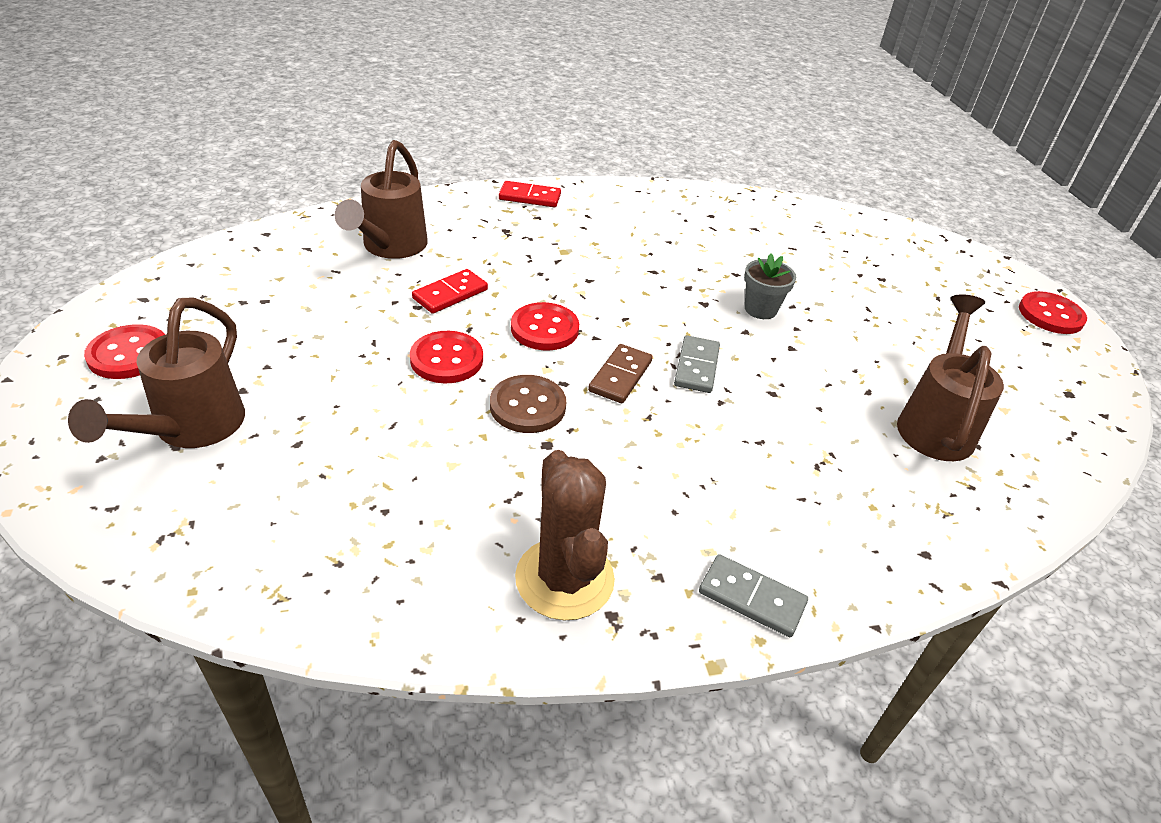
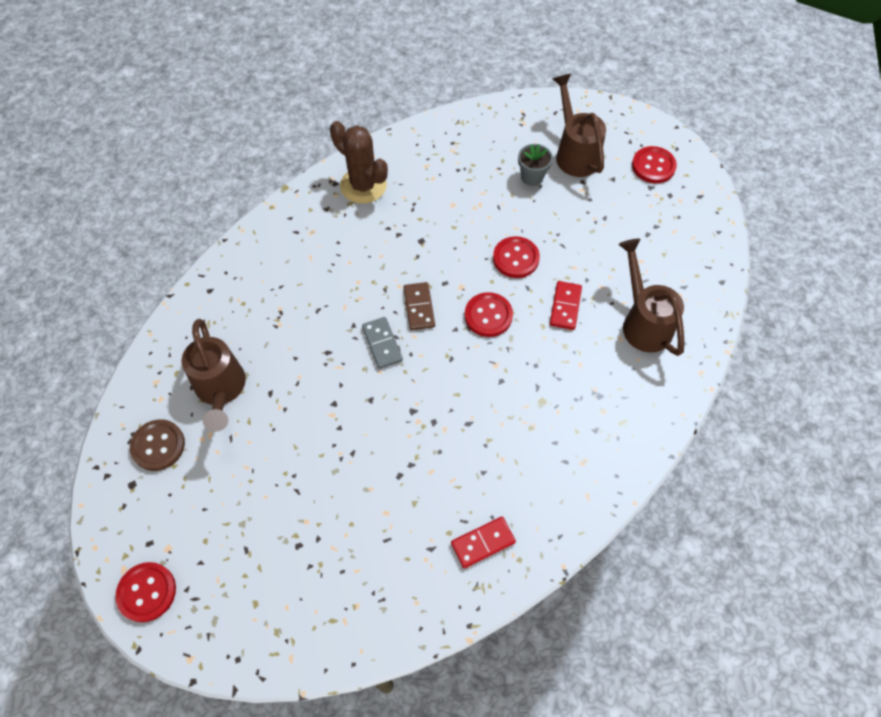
camera: 150 degrees right, 20 degrees up
(527, 406) = (449, 256): brown button -> brown button (158, 446)
(530, 197) = (625, 453): red domino -> red domino (483, 543)
(751, 598) = (282, 221): grey domino -> none
(760, 309) = (372, 431): grey flower pot -> grey flower pot (532, 177)

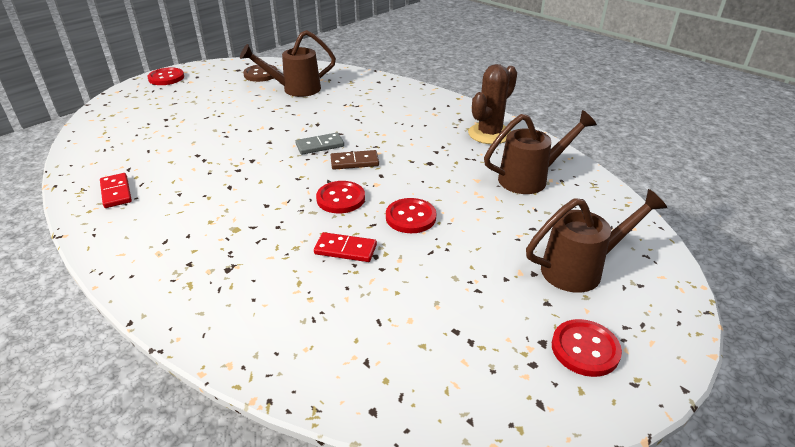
camera: 90 degrees right, 25 degrees down
(532, 177) = (529, 232): grey flower pot -> none
(643, 321) = (316, 313): brown watering can -> brown watering can (530, 178)

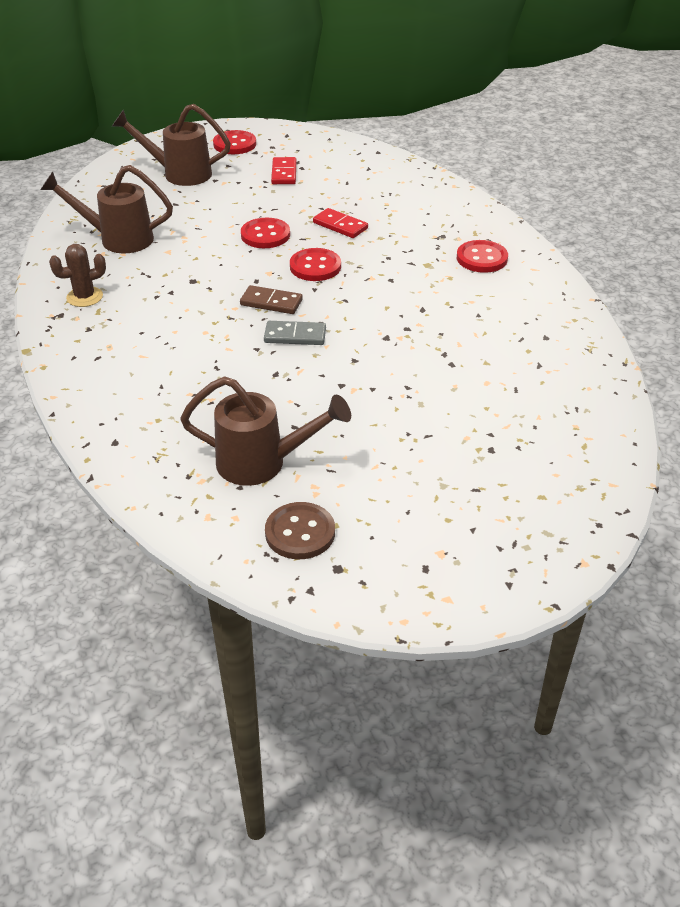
camera: 155 degrees left, 5 degrees up
(116, 192) = (549, 334): red domino -> red domino (284, 173)
(166, 78) = (487, 582): red button -> red button (482, 258)
(489, 134) = (84, 297): brown cactus -> brown cactus, size x0.63

